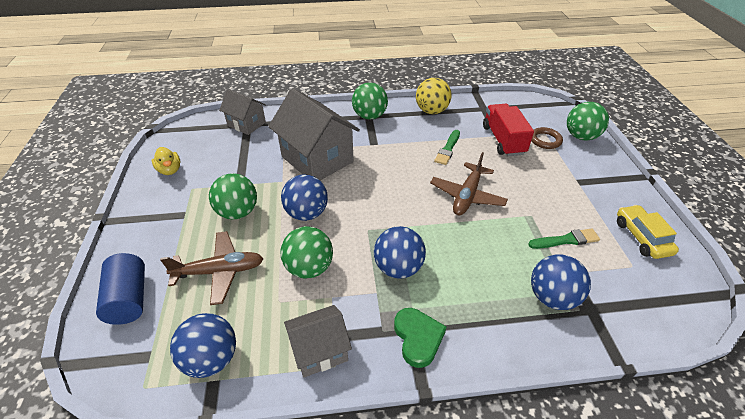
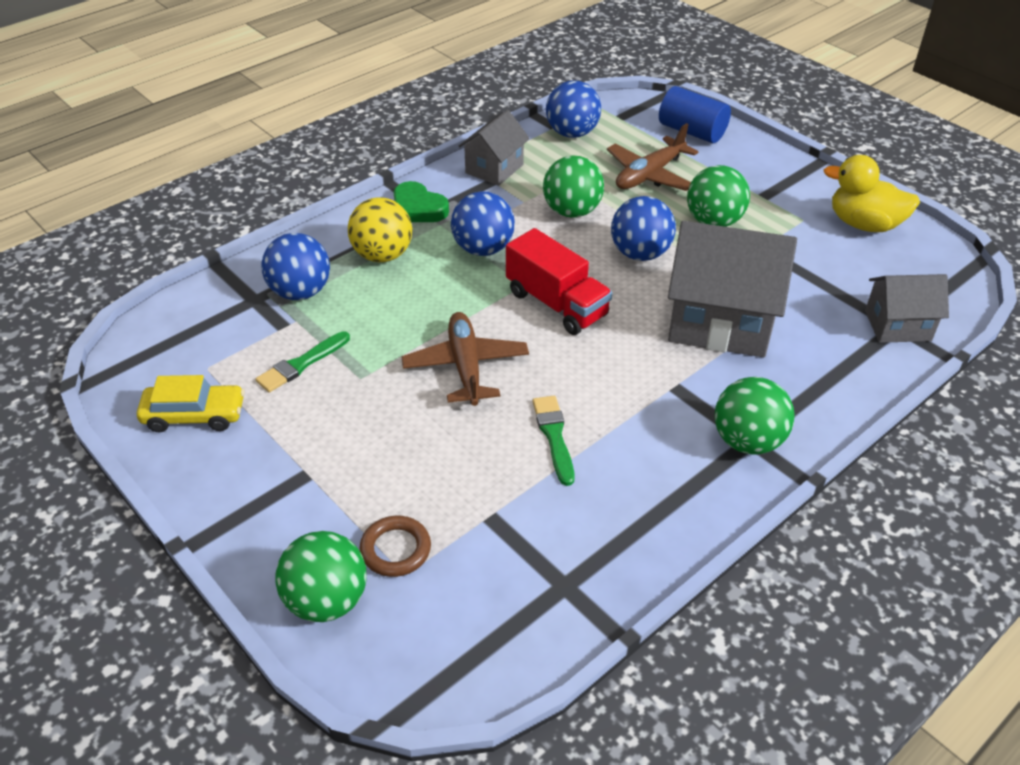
camera: 145 degrees right, 0 degrees up
(170, 170) = (864, 224): yellow duck -> yellow duck, size x1.58
(431, 111) = (657, 516): yellow ball -> yellow ball (382, 255)
(503, 140) = (473, 507): red truck -> red truck (556, 304)
(641, 237) = (194, 415): yellow car -> yellow car turned 45 degrees counterclockwise

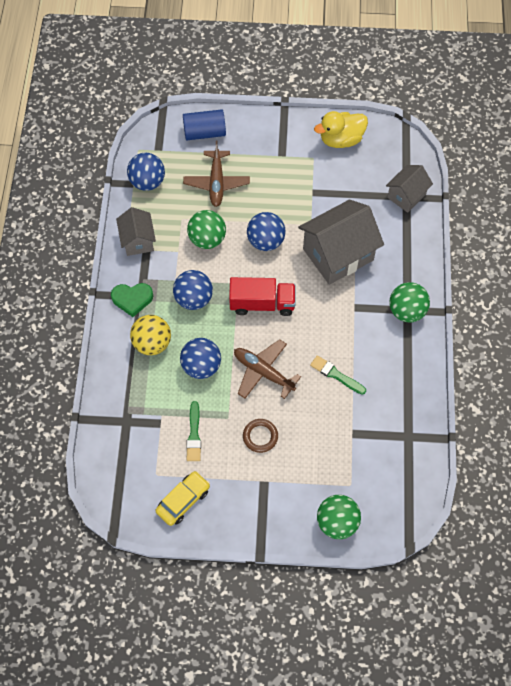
camera: 45 degrees left, 20 degrees up
(300, 292) = (142, 398): blue ball -> blue ball (201, 366)
(395, 549) = (336, 479): brown ring -> brown ring (260, 436)
(713, 222) = (277, 192): green ball -> none

